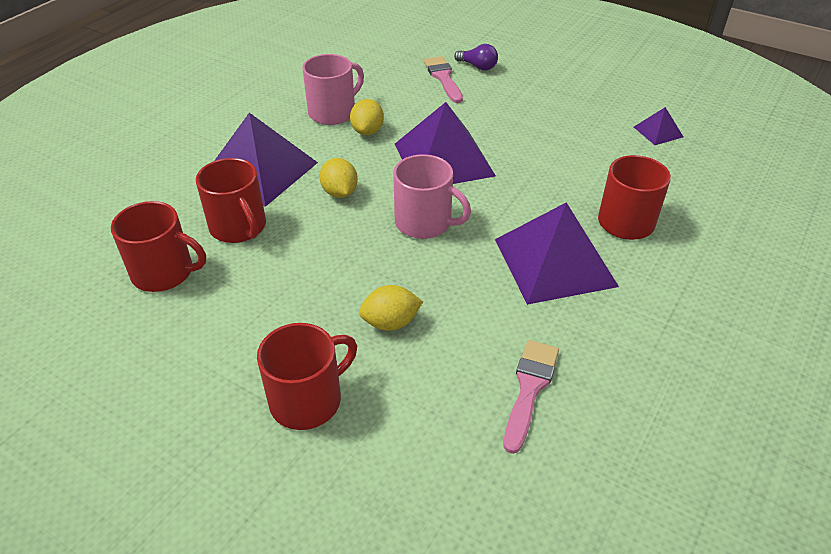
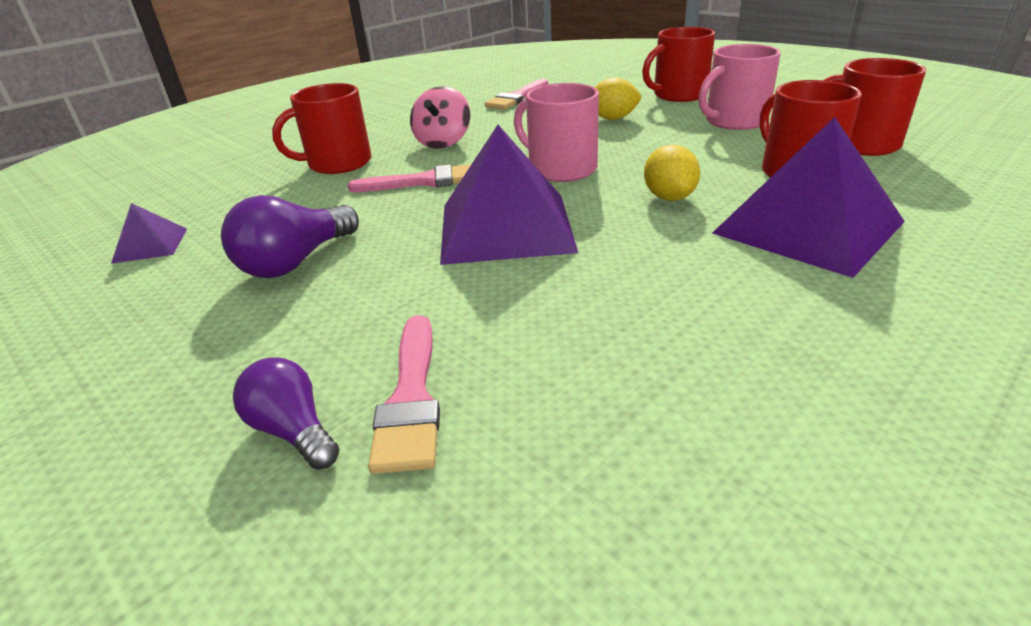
camera: 165 degrees left, 10 degrees down
(333, 112) = (702, 321): pink mug -> pink mug (734, 121)
(367, 131) = (625, 276): yellow lemon -> none
(529, 201) = (424, 181): none -> pink brush
(552, 127) = (296, 262): none -> purple light bulb
(554, 262) = (443, 142): purple pyramid -> pink spinning top

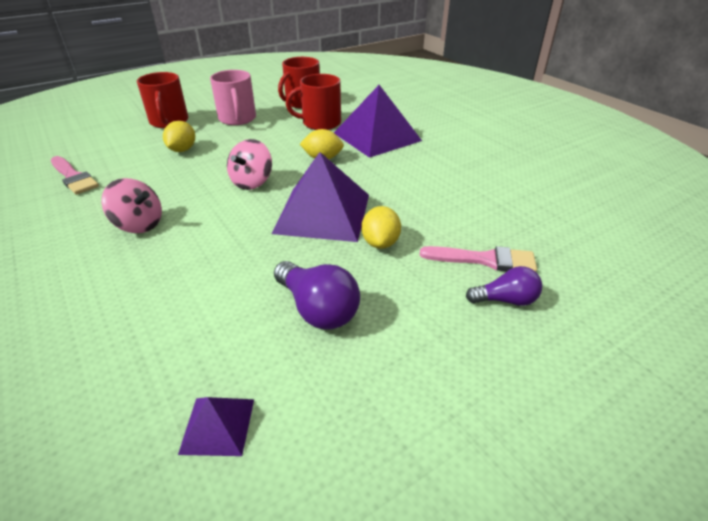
camera: 80 degrees left, 5 degrees up
(293, 430) = (505, 300): purple light bulb -> purple light bulb turned 150 degrees counterclockwise
(338, 163) = (120, 289): red mug -> none
(424, 181) = (218, 240): pink brush -> none
(442, 283) = (380, 242): none -> yellow lemon
(561, 169) = (252, 182): pink mug -> pink spinning top

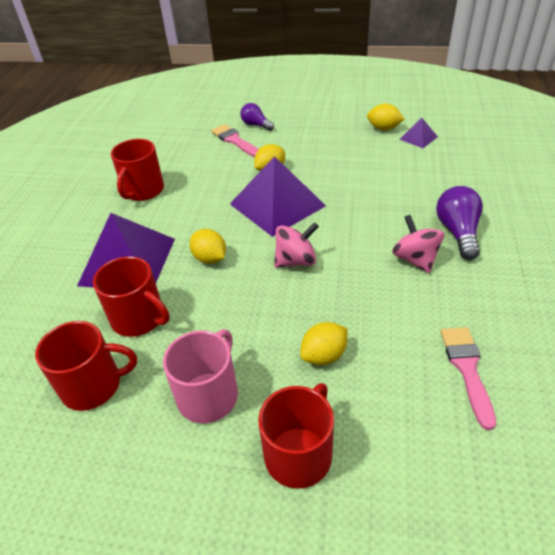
camera: 135 degrees left, 5 degrees up
(302, 415) = (383, 128): none -> yellow lemon
(318, 309) = (342, 155): purple light bulb -> purple light bulb (457, 232)
(461, 172) = (143, 190): none -> red mug

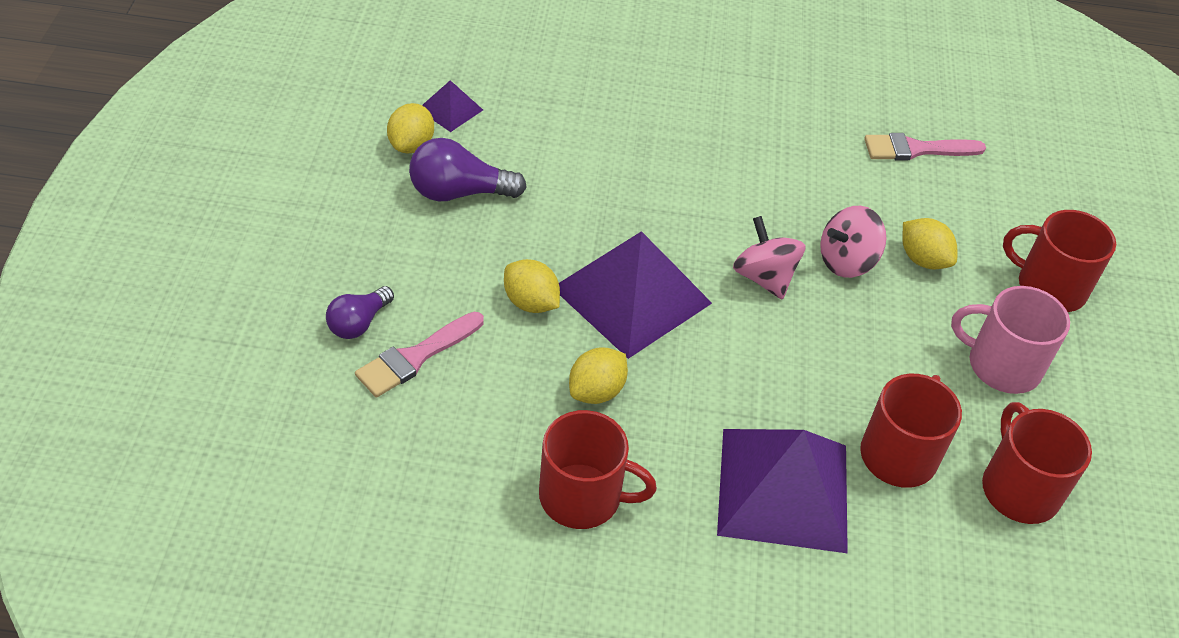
camera: 100 degrees left, 5 degrees up
(210, 258) = (767, 378): yellow lemon -> yellow lemon (596, 391)
(415, 259) = (751, 160): pink spinning top -> pink spinning top (846, 261)
(457, 232) = (695, 113): purple light bulb -> purple light bulb (458, 192)

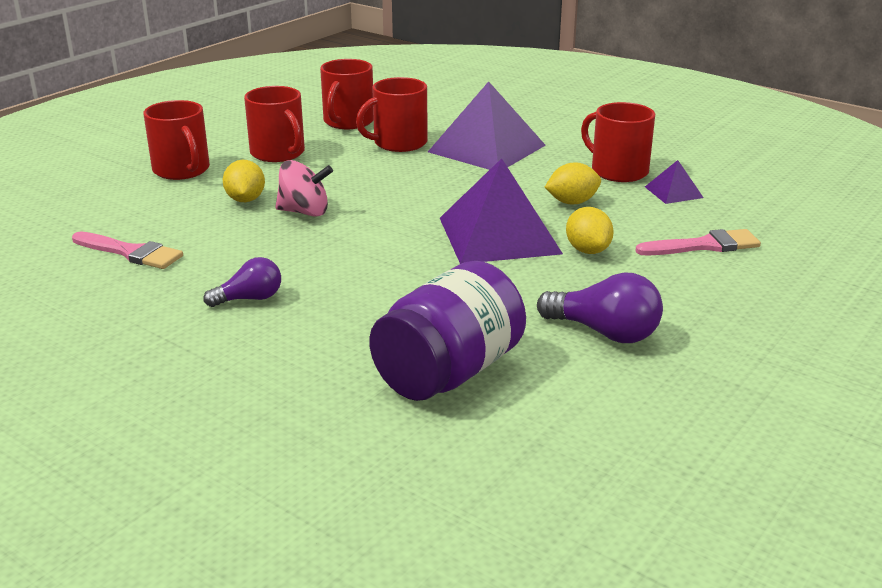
camera: 145 degrees left, 20 degrees down
(358, 323) = (747, 273): purple light bulb -> purple light bulb (250, 299)
(411, 145) = (634, 386): yellow lemon -> none
(450, 109) = (566, 409): purple pyramid -> purple pyramid (673, 192)
(551, 113) = (449, 372): none -> purple jar
(764, 277) = (381, 219): pink spinning top -> none
(1002, 365) = (278, 153): pink mug -> red mug

